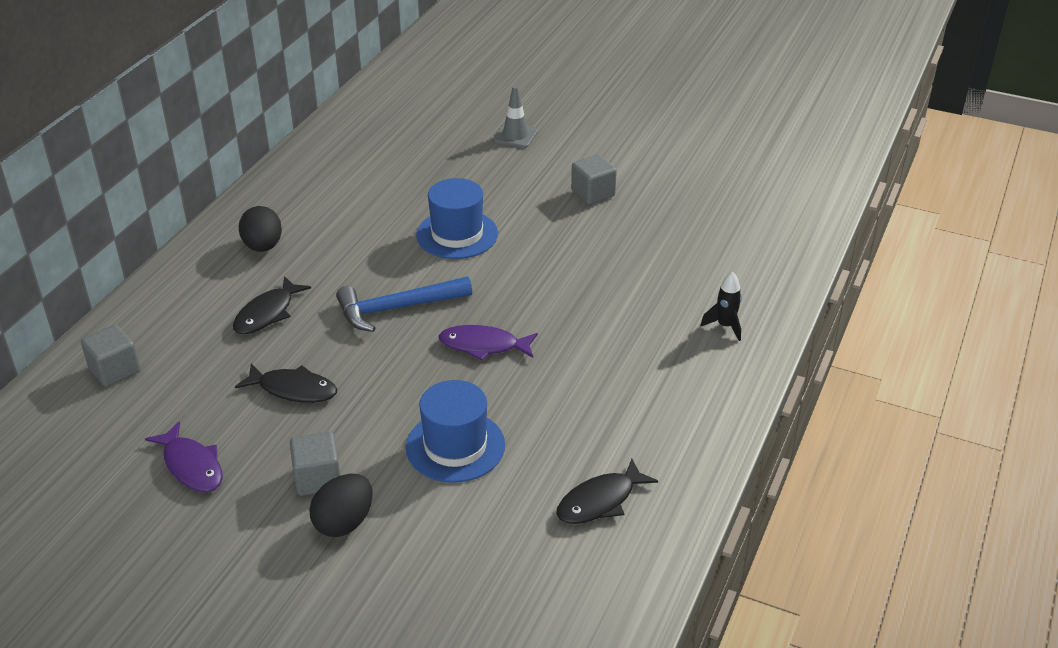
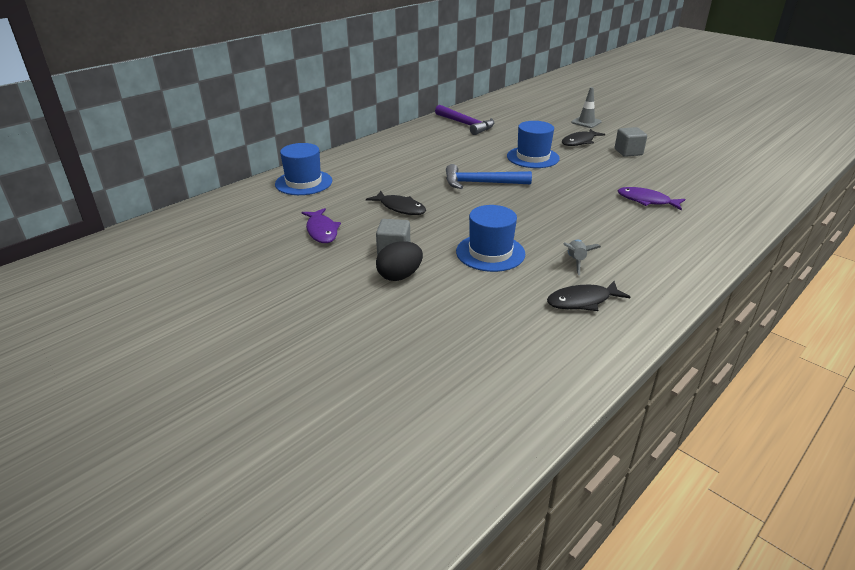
camera: 20 degrees right, 5 degrees down
(115, 370) = (303, 182): grey cube -> blue hat
(263, 246) = (414, 146): black egg -> none
(267, 313) = (402, 173): black fish -> black fish (579, 142)
(328, 177) = (466, 124): none -> purple hammer
(483, 346) = (529, 208): purple fish -> purple fish (646, 201)
(574, 433) = (576, 261): none -> grey rocket
(725, 326) = (705, 227): black rocket -> none

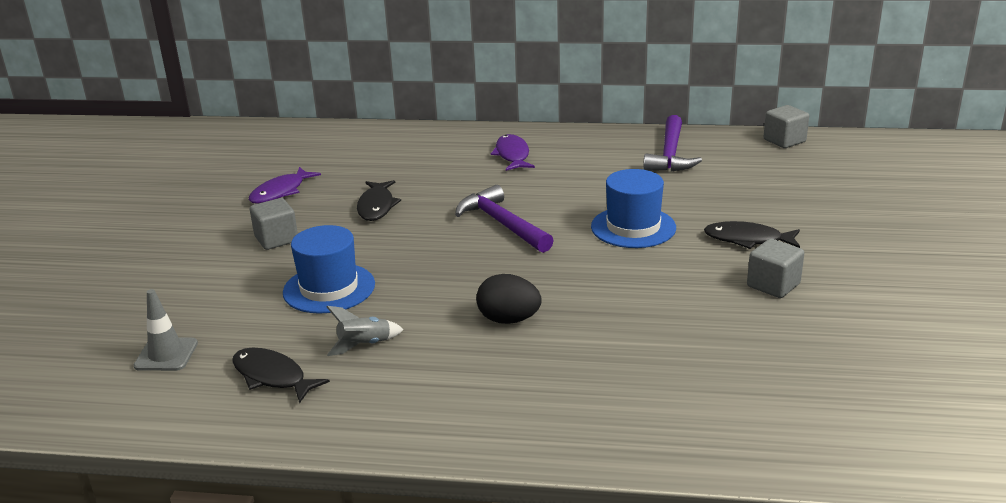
camera: 55 degrees right, 5 degrees down
(303, 182) = (373, 143): blue hat -> none
(399, 276) = (229, 260): black egg -> black egg (509, 320)
(481, 183) = (502, 224): blue hammer -> purple hammer
(492, 102) = (784, 141): none -> grey cube
(586, 122) = (837, 221): grey traffic cone -> grey traffic cone (166, 355)
(646, 201) = (610, 346): purple fish -> purple fish (512, 155)

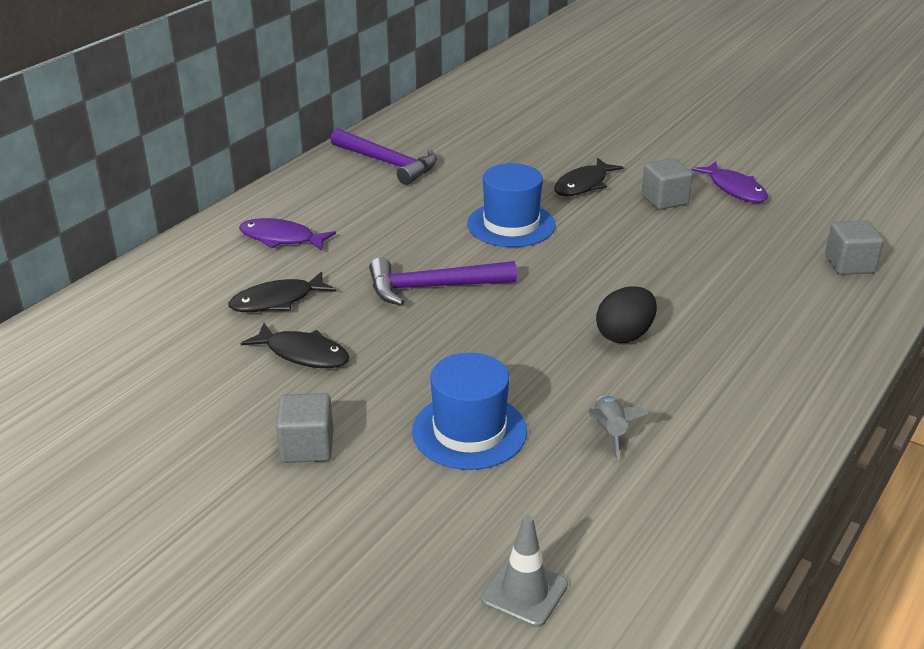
camera: 65 degrees left, 5 degrees up
(272, 377) = (630, 511): black fish -> black fish (277, 301)
(281, 192) = (174, 417): purple fish -> purple fish (734, 189)
(784, 141) = (426, 110): grey cube -> grey cube (849, 264)

